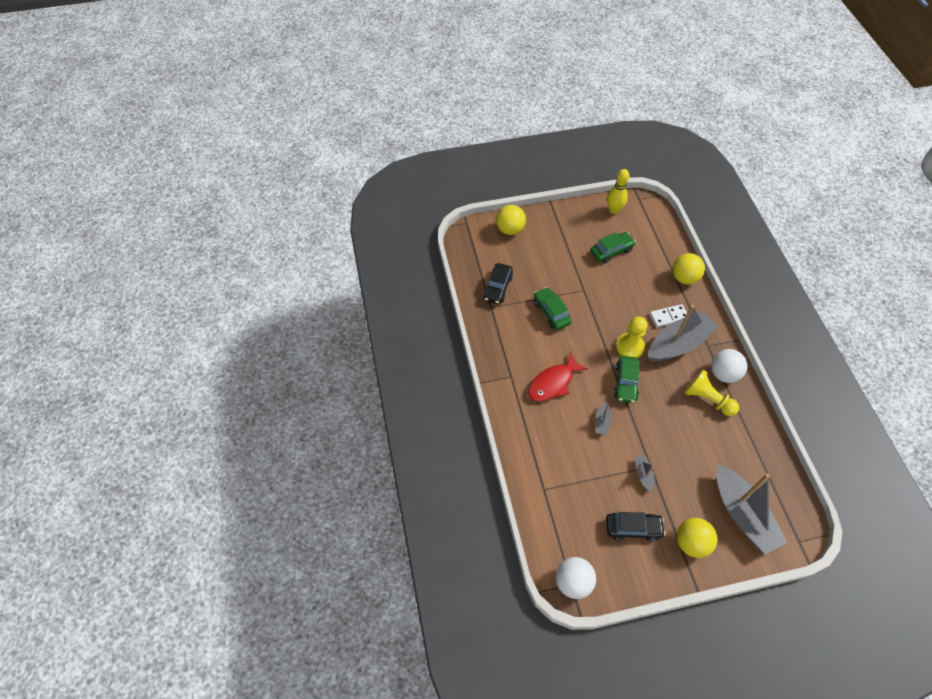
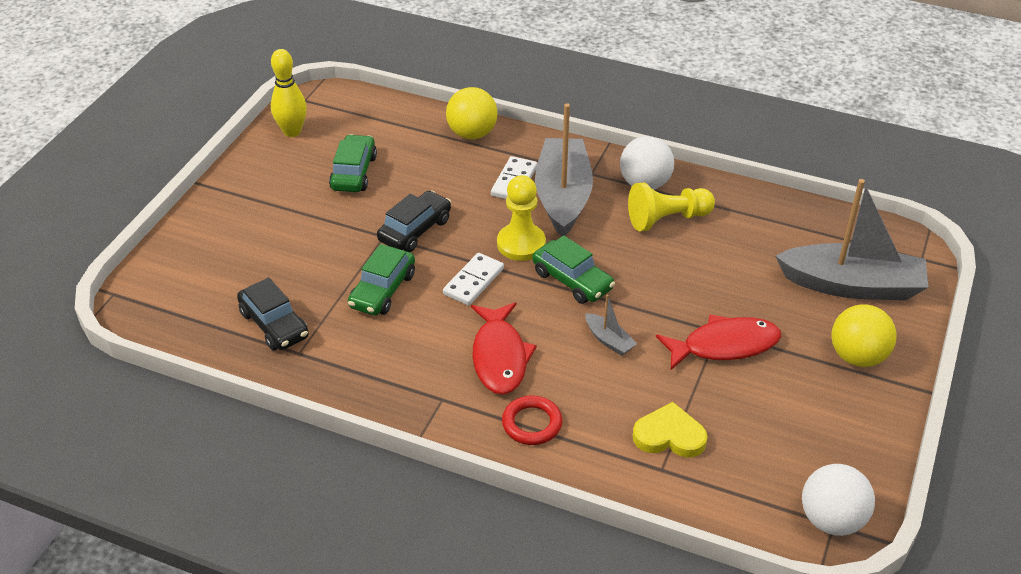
camera: 55 degrees left, 15 degrees down
(510, 229) = (189, 252): yellow ball -> none
(526, 420) = (532, 423): none -> red ring
(551, 312) = (383, 290): green car -> green car turned 75 degrees counterclockwise
(566, 481) = (669, 435): none -> yellow heart
(588, 343) = (473, 281): none -> white domino
(633, 528) = (795, 404): black car -> black car (415, 230)
(643, 475) = (724, 345): grey boat -> red fish

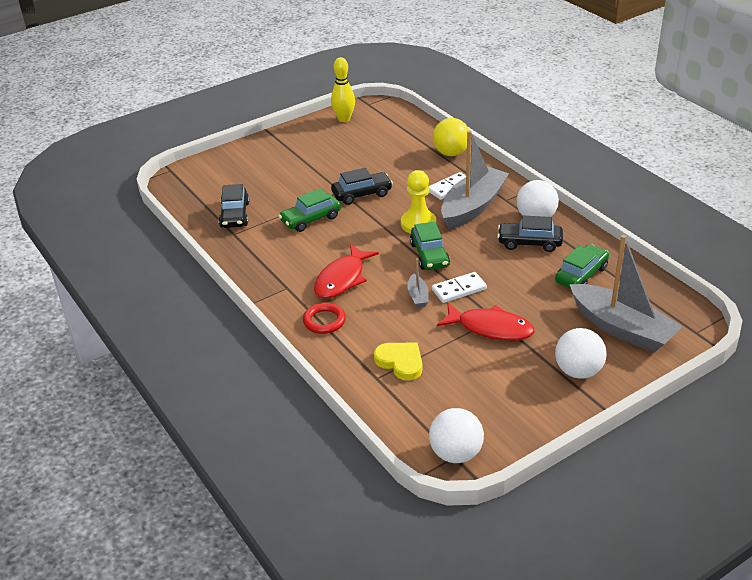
camera: 35 degrees right, 5 degrees down
(354, 173) = (357, 152): green car -> green car (581, 275)
(473, 281) = (368, 233): white domino -> white domino (459, 289)
(667, 219) = (529, 243): yellow pawn -> black car
(857, 356) = (578, 371): yellow ball -> white ball

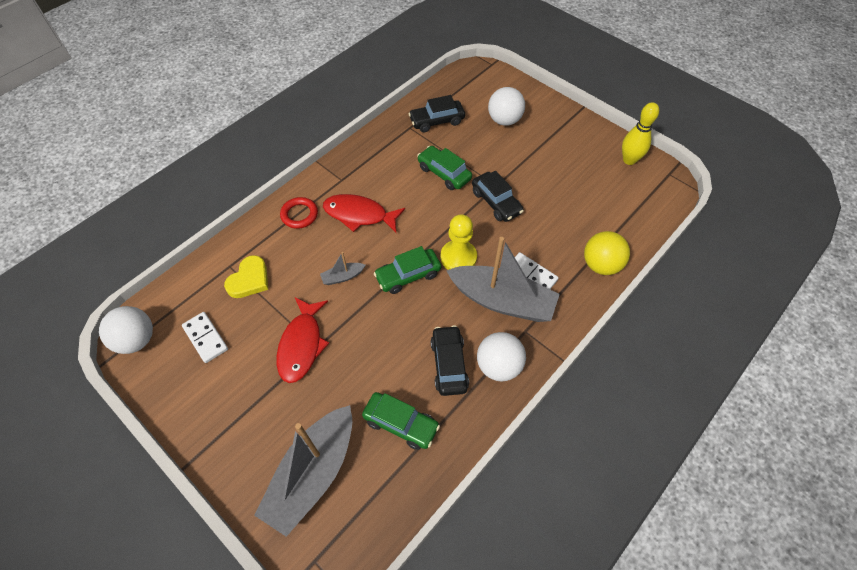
camera: 75 degrees right, 20 degrees up
(459, 289) = (358, 309): white domino -> white domino (206, 338)
(578, 371) = (242, 433): white ball -> white ball (504, 120)

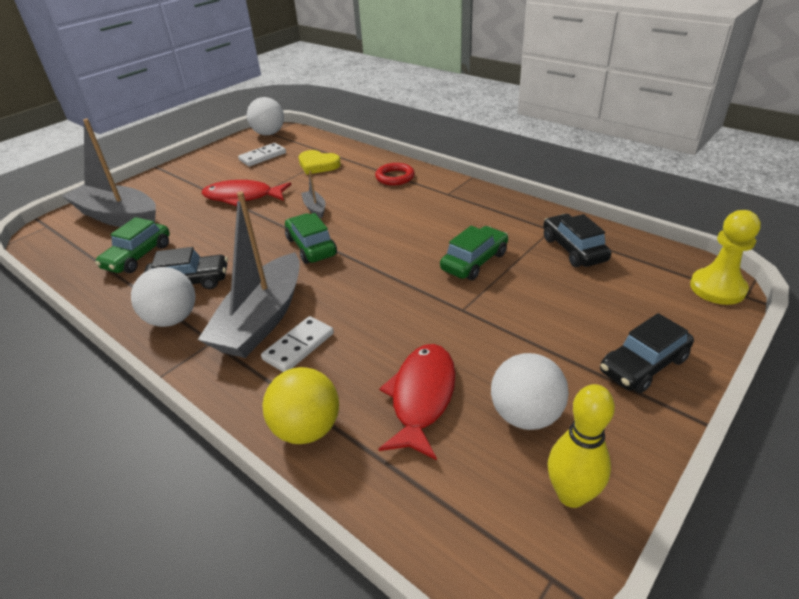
camera: 90 degrees right, 20 degrees down
(359, 215) = (397, 209): red fish -> red fish (422, 397)
(458, 257) = (333, 281): yellow pawn -> yellow pawn (717, 288)
(496, 202) = (428, 310): black car -> black car (643, 365)
(504, 120) = (608, 313): white ball -> white ball (525, 415)

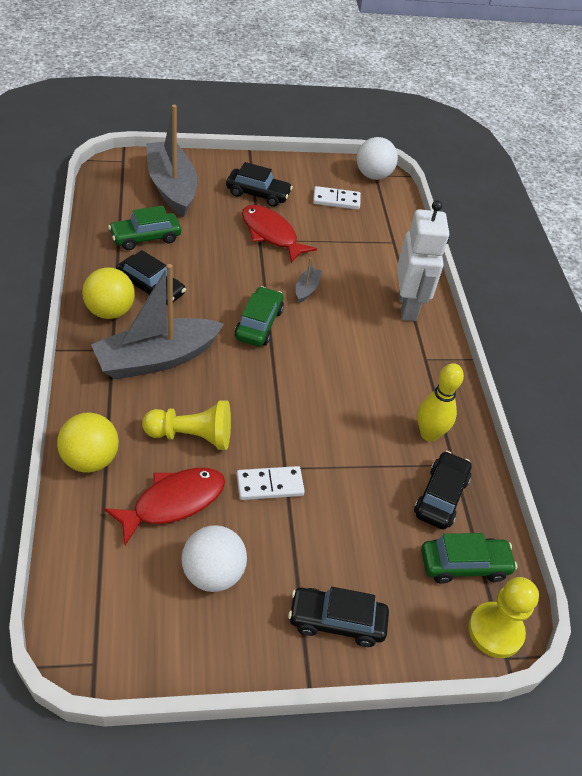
camera: 35 degrees right, 10 degrees up
(172, 319) = (110, 311): white ball -> yellow ball
(198, 183) = (258, 194): none -> black car
(298, 346) = (152, 399): white domino -> white domino (270, 485)
(318, 165) = (366, 244): yellow heart -> none
(367, 344) = (192, 436): none -> yellow pawn
(395, 177) = (408, 306): red ring -> white robot
(474, 261) = (350, 438): green car -> green car (464, 565)
(571, 495) = (166, 640): yellow bowling pin -> yellow bowling pin (429, 434)

